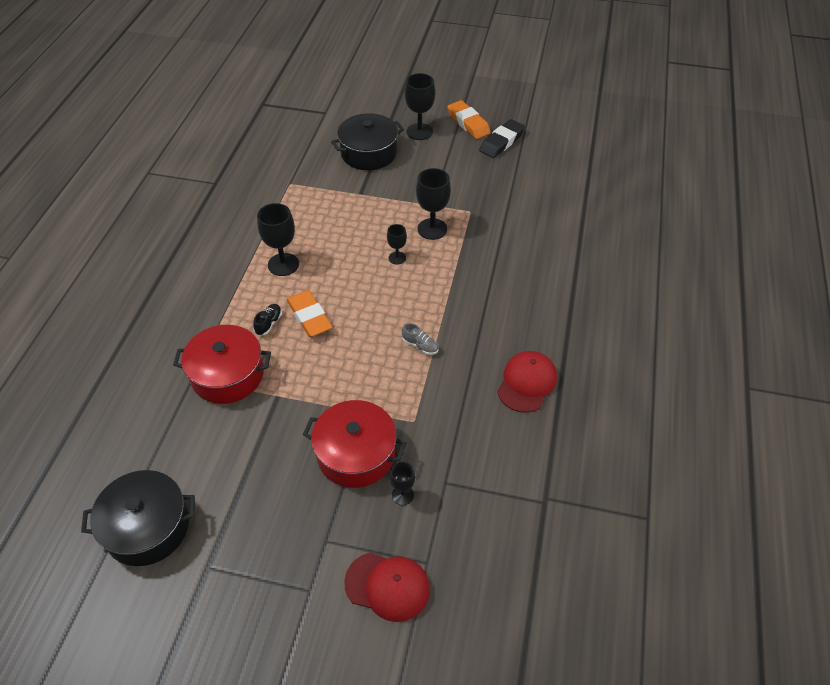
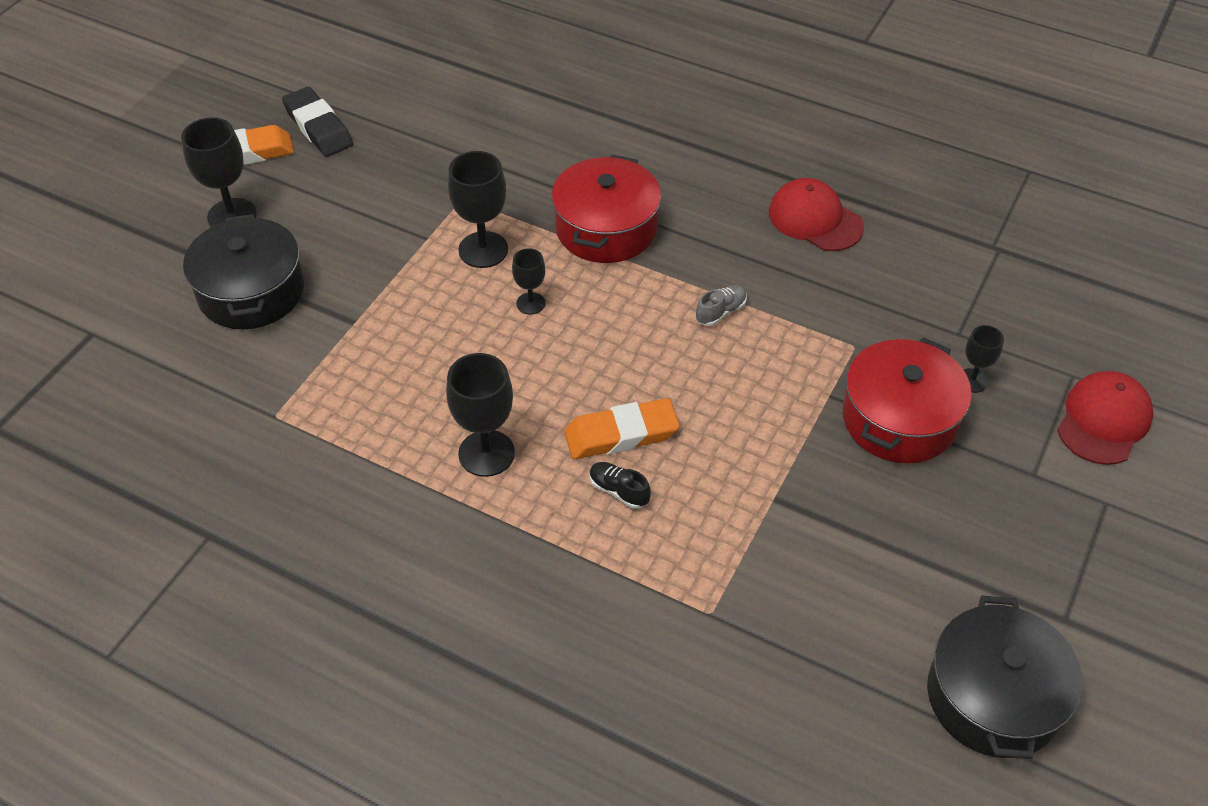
camera: 75 degrees left, 0 degrees up
(227, 375) = (715, 561): red pot -> red pot (606, 228)

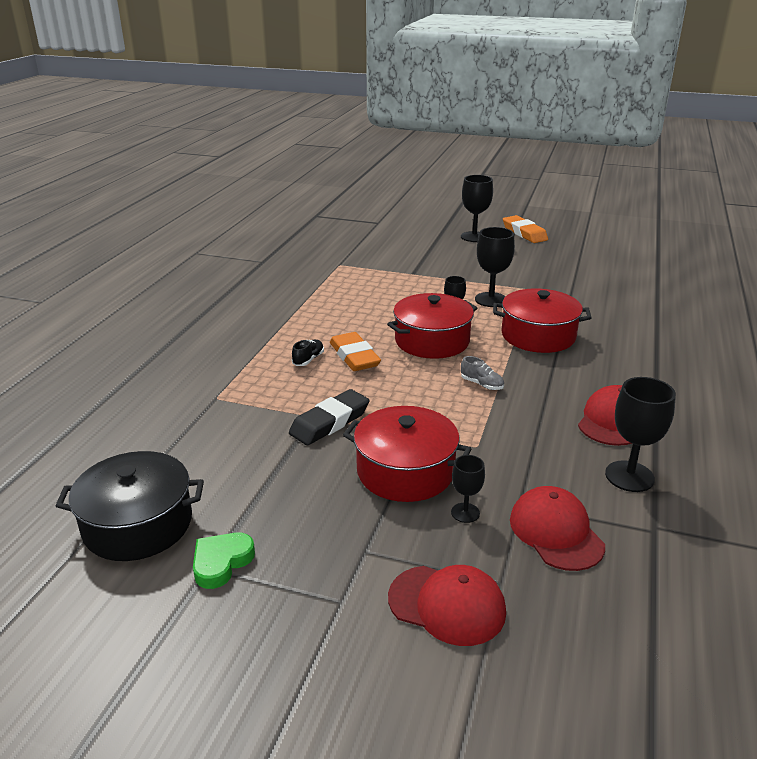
camera: 80 degrees right, 20 degrees down
(251, 292) = (422, 248): black pot -> none
(318, 127) = (560, 246): black eraser -> black eraser (330, 422)
(486, 453) = (328, 318): black goblet -> black goblet (629, 476)
(594, 340) = (432, 341): none -> red pot
(1001, 318) = (556, 532): none -> red cap
(1055, 606) = (221, 562): none -> green heart

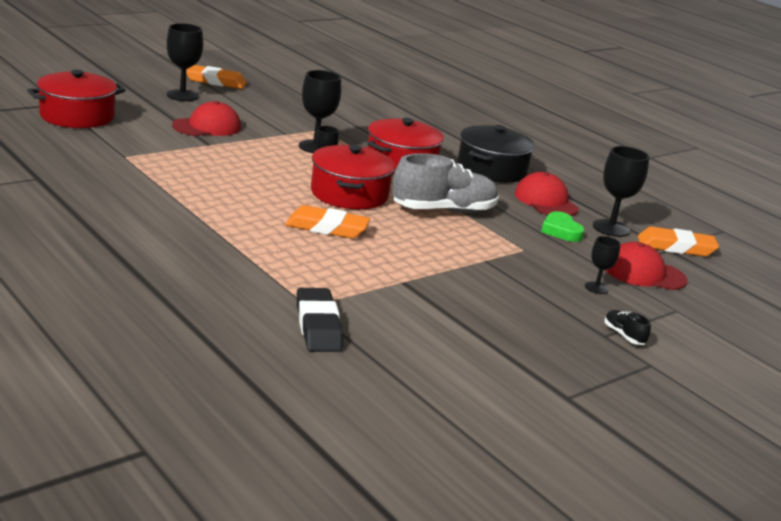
camera: 60 degrees left, 5 degrees down
(138, 524) = (476, 407): black pot -> black pot (491, 169)
(221, 562) = (565, 390): green heart -> green heart (561, 231)
(308, 359) = (301, 245): black shoe -> black shoe (624, 335)
(330, 422) = (421, 279): black eraser -> black eraser (318, 326)
(405, 471) = (526, 284): red pot -> red pot (77, 116)
(447, 605) = (682, 334): red cap -> red cap (207, 127)
(481, 384) = (443, 211): grey shoe -> grey shoe, size x2.40
(670, 534) = (676, 247): none -> orange eraser

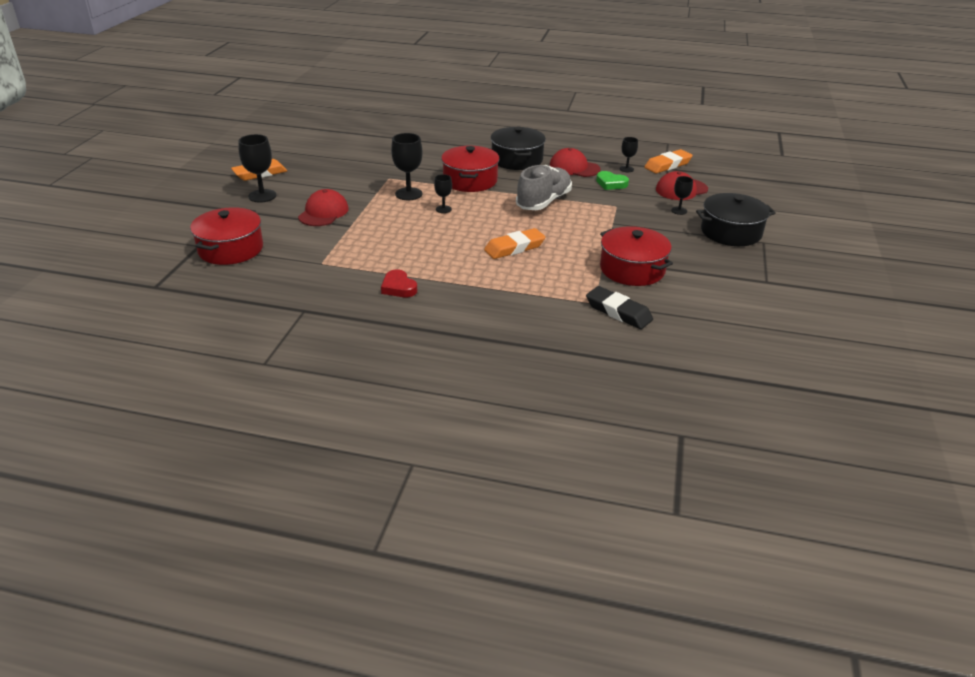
camera: 35 degrees left, 10 degrees up
(149, 202) = (398, 287): none -> red heart
(349, 194) = (483, 218): red pot -> red pot (632, 269)
(611, 228) = (626, 169): black goblet -> black goblet, size x0.57
(624, 335) = (731, 232): black shoe -> black pot

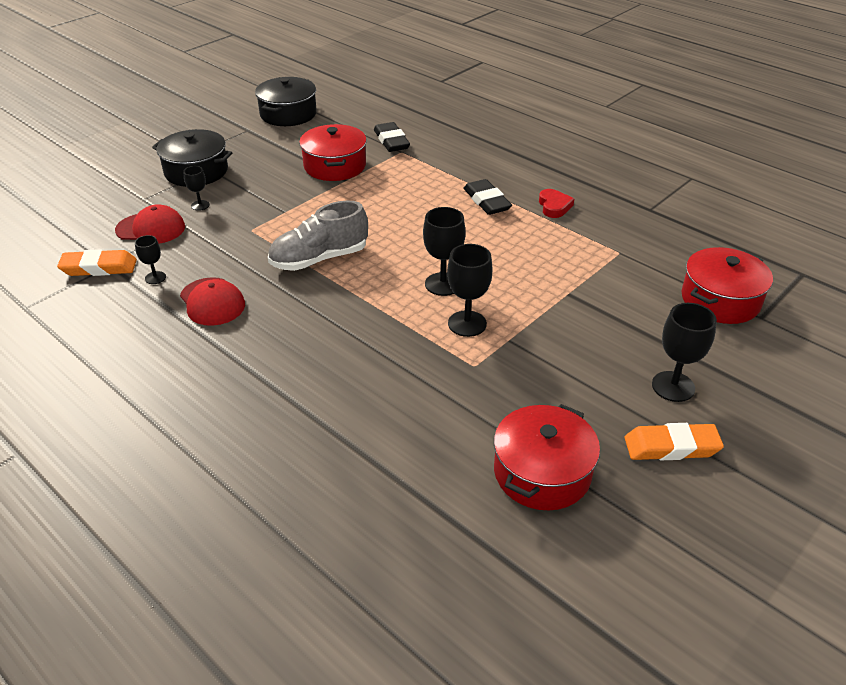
camera: 150 degrees left, 5 degrees up
(323, 212) = (594, 325): red cap -> none
(443, 209) = (443, 284): black goblet -> black goblet, size x1.76
(463, 275) = (486, 201): none -> black eraser
(470, 180) = (369, 322): red pot -> red pot (542, 472)
(514, 248) = (413, 214): orange eraser -> none
(517, 160) = (264, 343): black pot -> black pot (288, 114)
(611, 183) = (209, 261): green heart -> none

